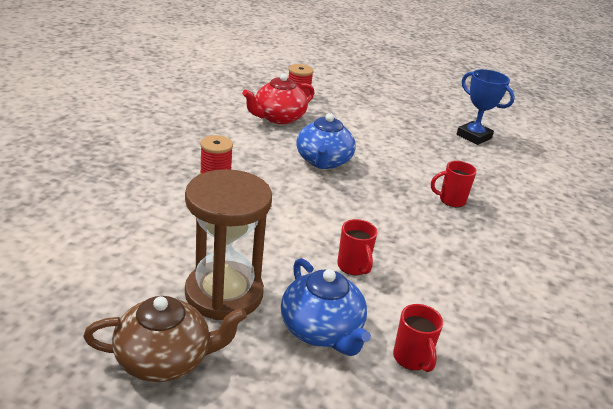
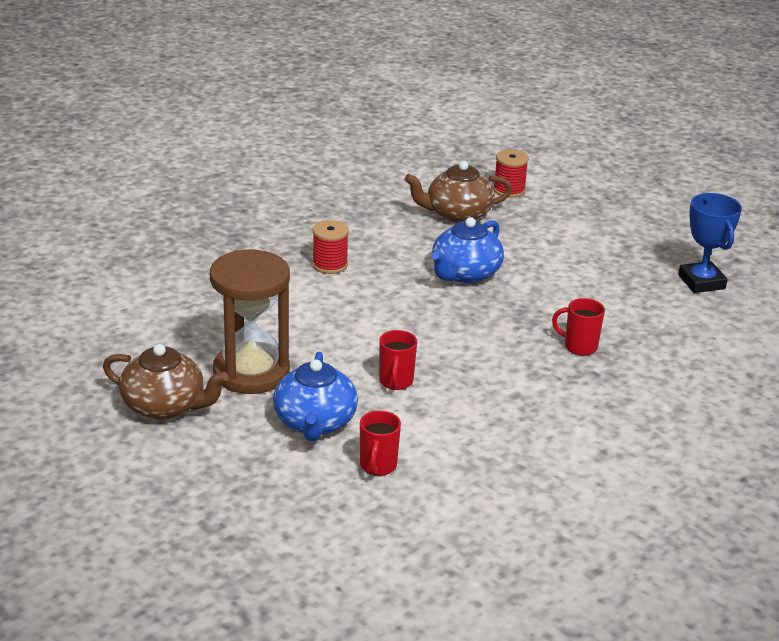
camera: 30 degrees right, 0 degrees up
(278, 118) = (457, 214): red teapot -> brown teapot

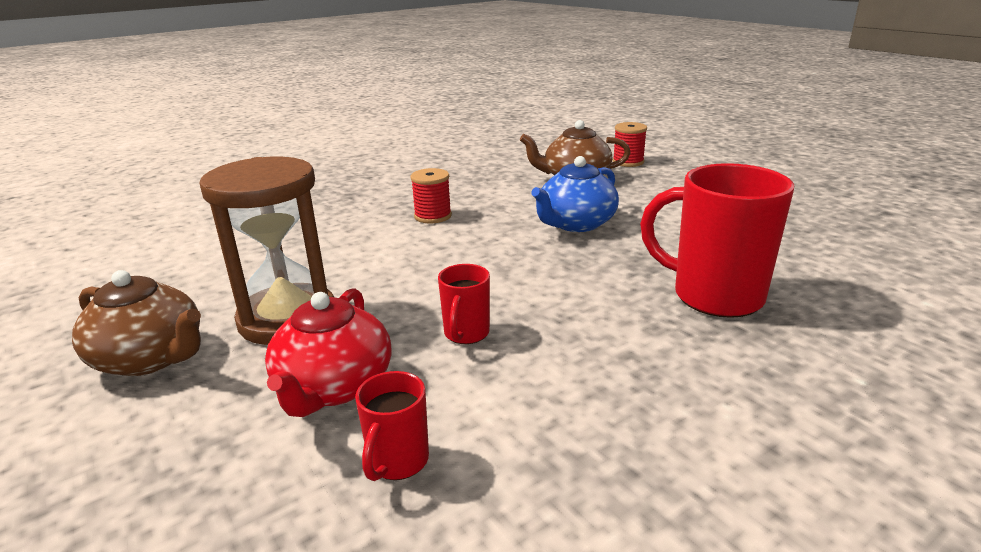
camera: 10 degrees right, 5 degrees down
(315, 423) = (333, 387): blue teapot -> red teapot
(579, 346) = (714, 296): red mug -> red mug, size x2.03
(701, 282) = (853, 232): blue trophy -> none

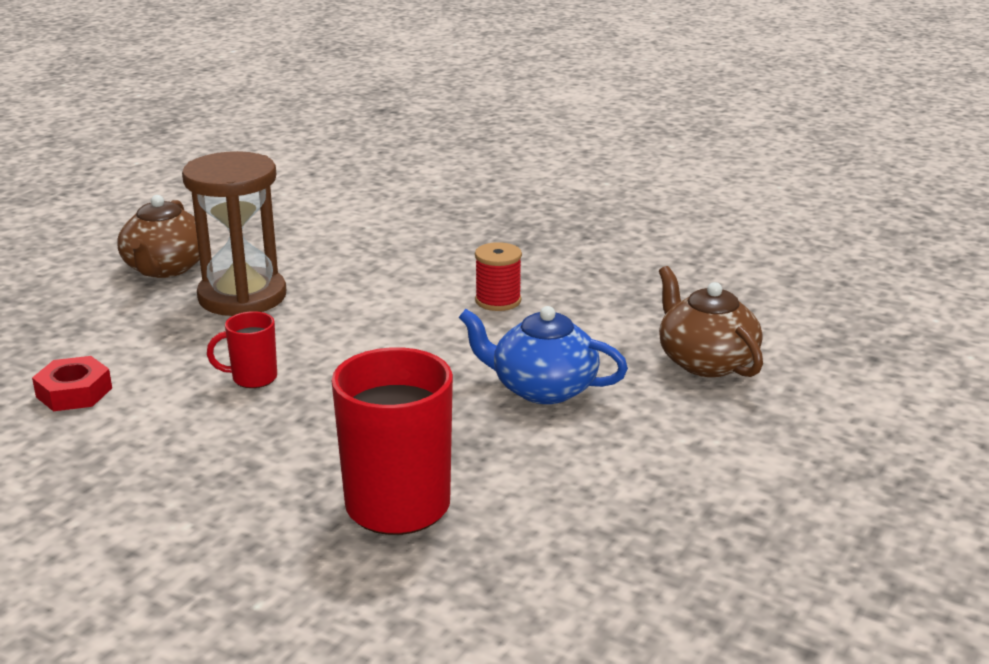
camera: 65 degrees right, 0 degrees up
(333, 387) = (153, 344): red teapot -> none
(397, 462) = (74, 392): red mug -> red nut
(628, 162) = (821, 391): red spool -> none

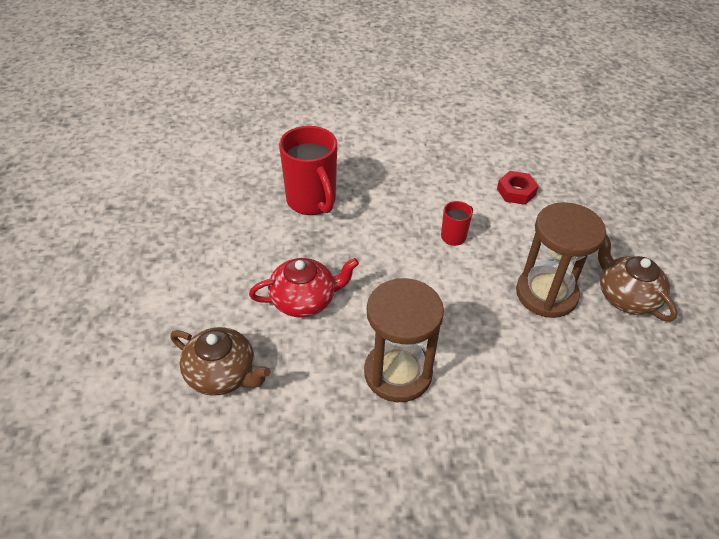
camera: 145 degrees right, 20 degrees up
(498, 301) = (398, 373): red spool -> brown hourglass
(542, 388) = (304, 300): blue teapot -> red teapot

